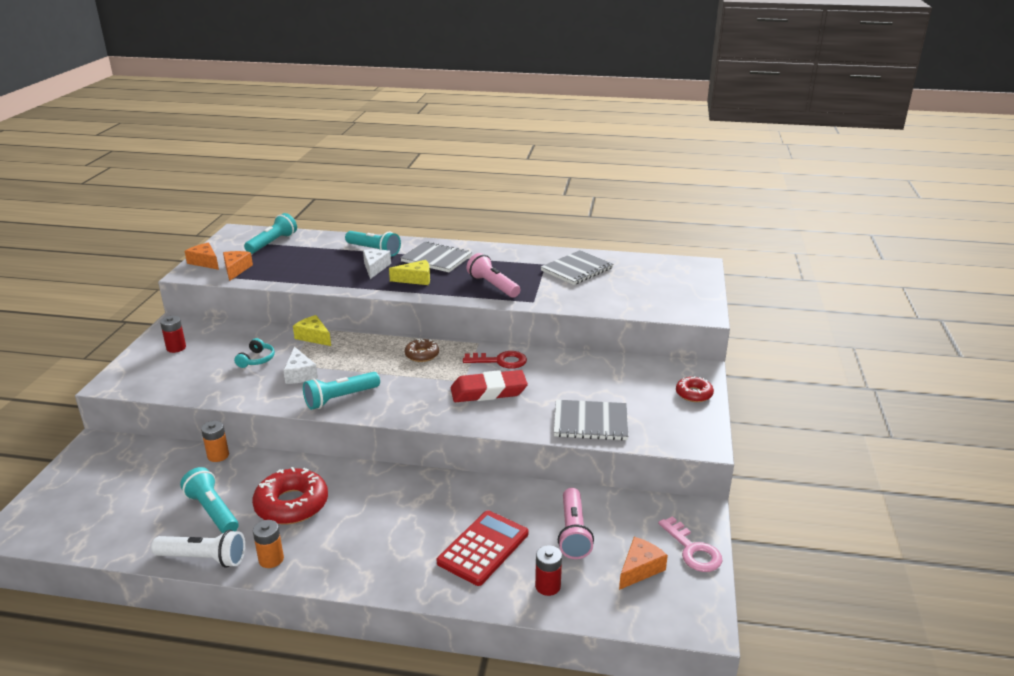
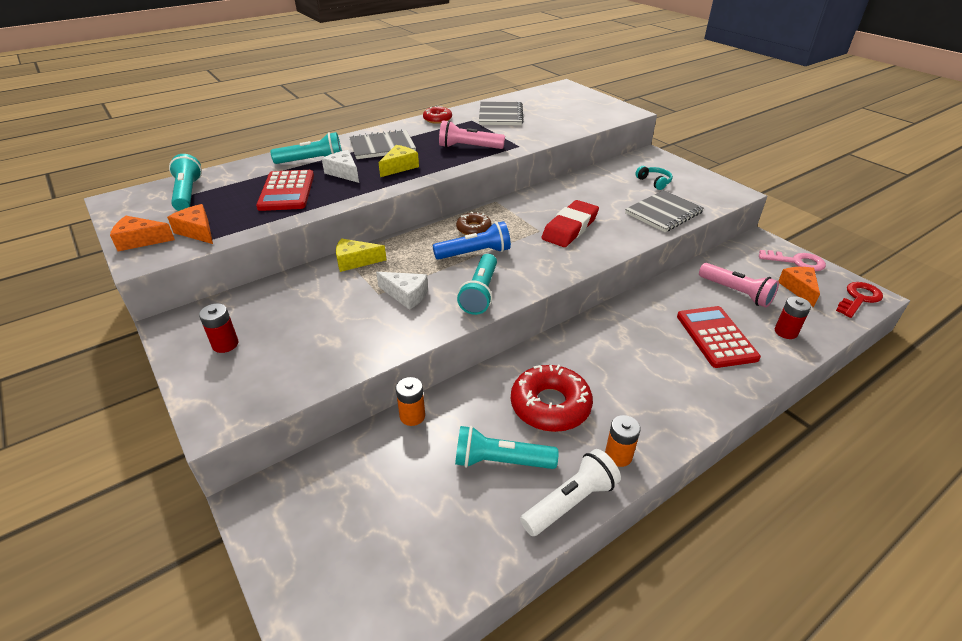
camera: 45 degrees left, 10 degrees up
(256, 359) = (339, 307): turquoise headphones -> turquoise headphones (654, 182)
(321, 265) = (287, 191): none -> red calculator
(388, 372) = (475, 253): none -> blue flashlight
(500, 361) = (535, 205): red key -> red key (859, 298)
(694, 394) = (676, 168): red donut -> red donut (437, 119)

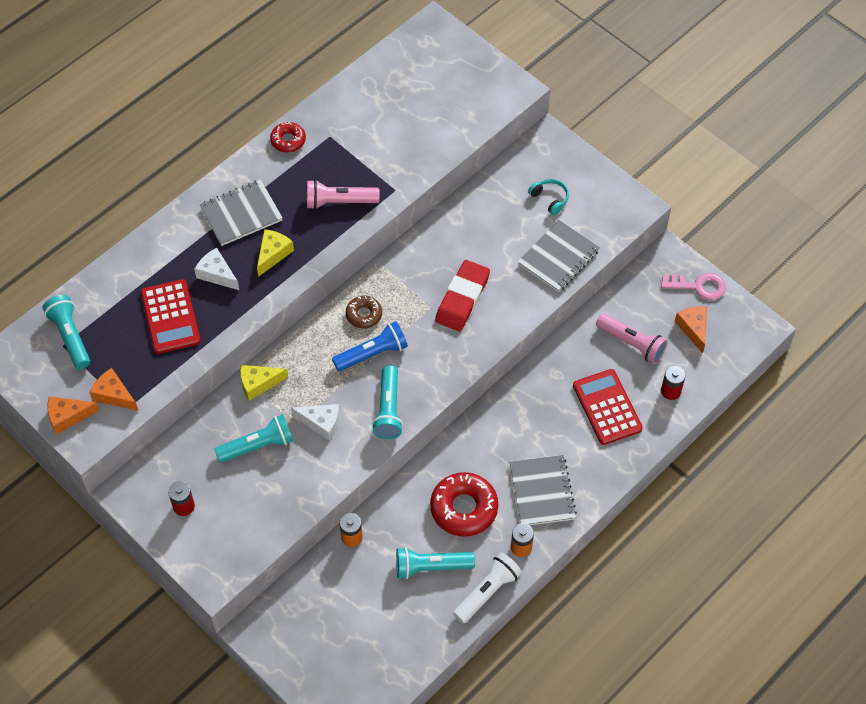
camera: 10 degrees left, 20 degrees up
(312, 161) = (173, 256): turquoise flashlight -> turquoise flashlight (258, 446)
(500, 115) = (362, 120): grey notebook -> grey notebook (542, 492)
(859, 298) = (748, 334): red key -> none

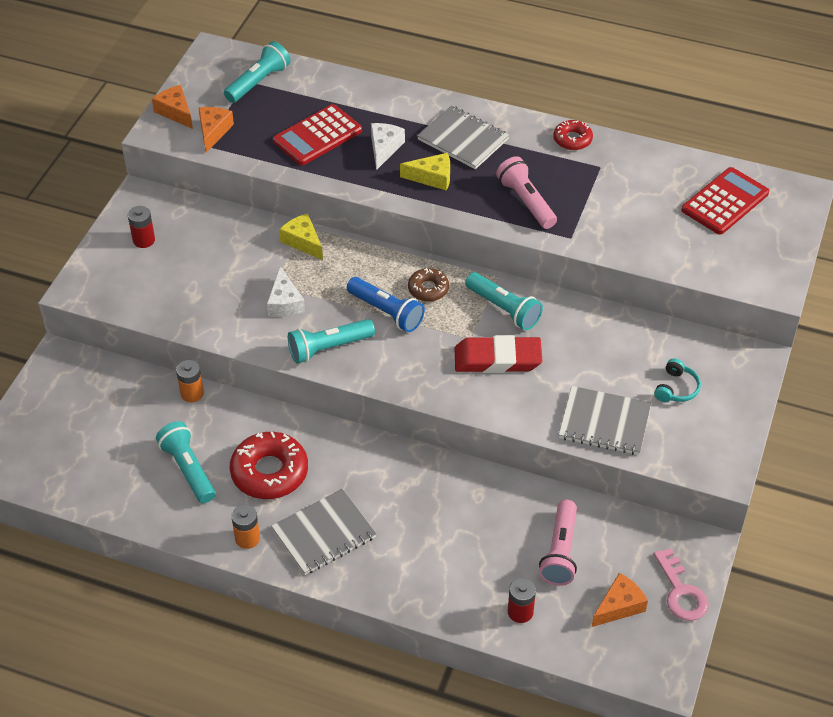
camera: 65 degrees right, 10 degrees down
(258, 446) = (234, 267): turquoise flashlight -> turquoise flashlight (504, 309)
(487, 592) = (181, 528): white flashlight -> none
(607, 407) = (462, 557): red calculator -> red calculator (725, 202)

